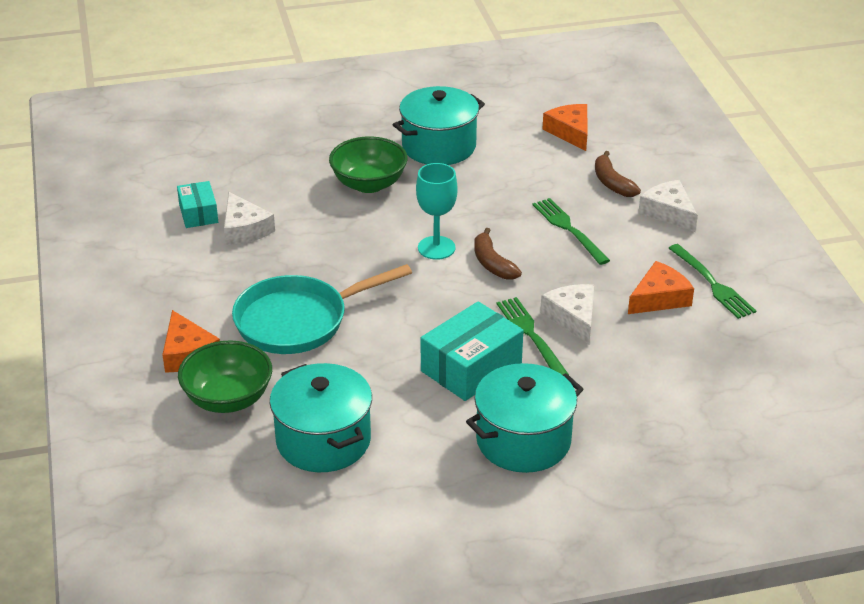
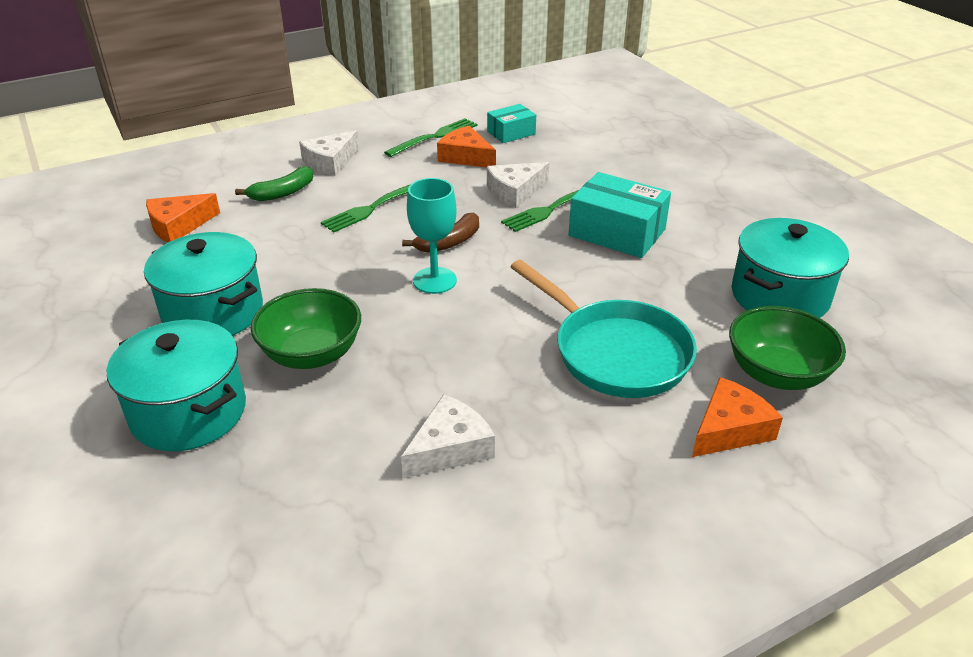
camera: 105 degrees left, 0 degrees up
(198, 213) = (426, 512): turquoise box -> turquoise box (511, 133)
(523, 440) = (690, 196): turquoise pot -> turquoise pot (188, 412)
(612, 183) = (282, 193): brown banana -> green banana

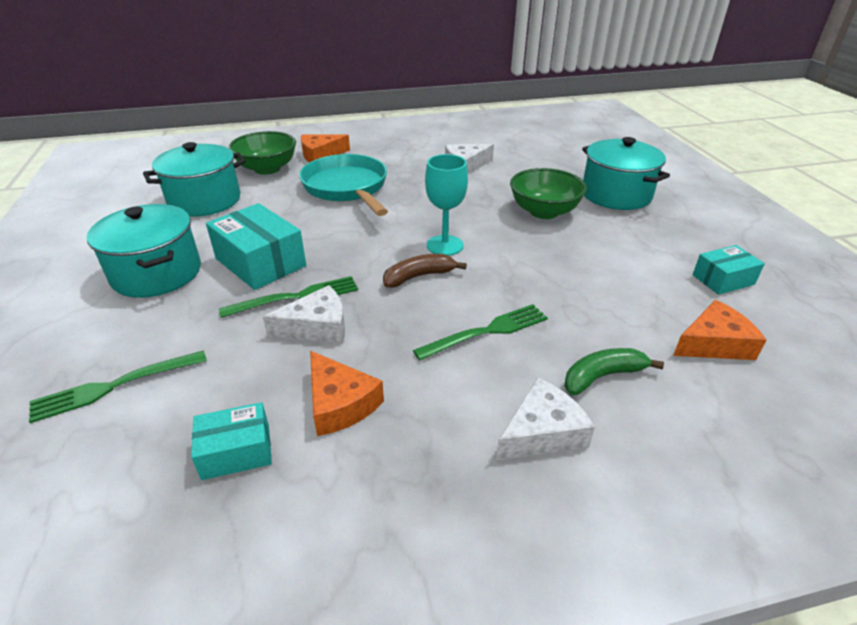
camera: 165 degrees left, 0 degrees up
(123, 286) = (723, 280): none -> turquoise box
(213, 312) = (627, 247): turquoise pot -> turquoise pot (157, 273)
(435, 137) = (363, 467): green fork -> green fork (114, 386)

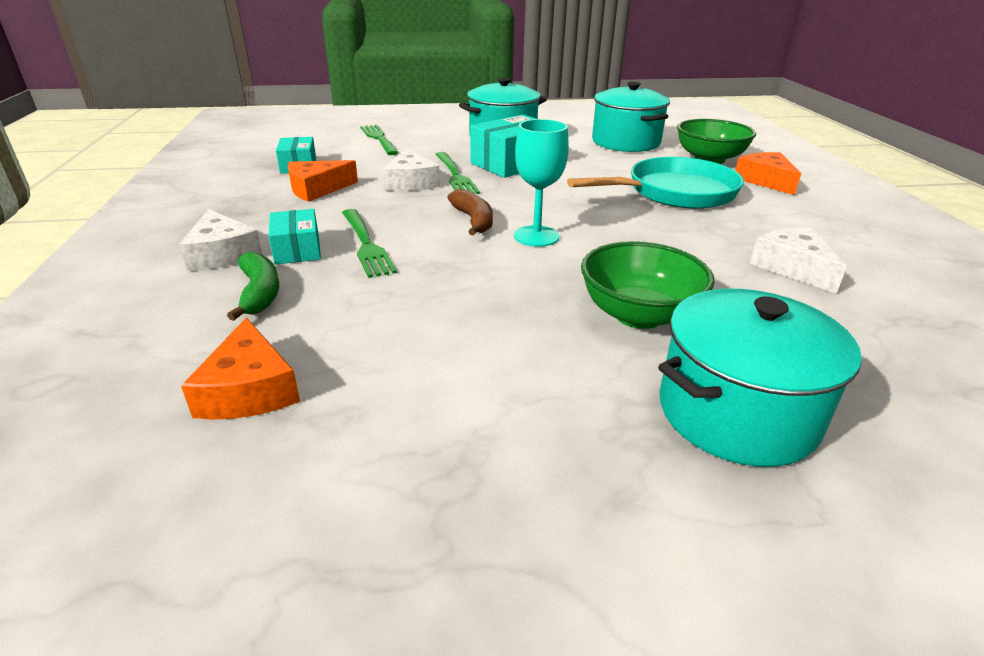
camera: 95 degrees right, 5 degrees down
(723, 280) = (390, 462): turquoise box -> turquoise box (297, 249)

